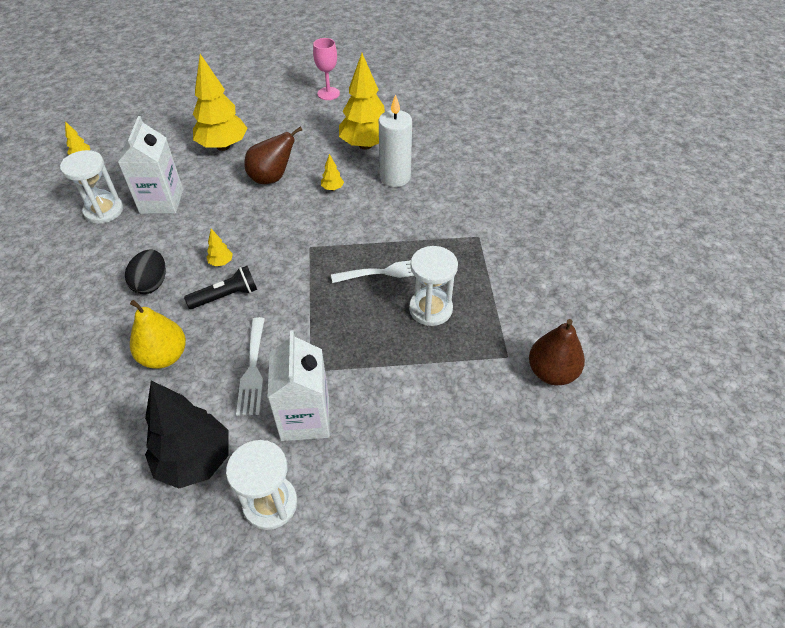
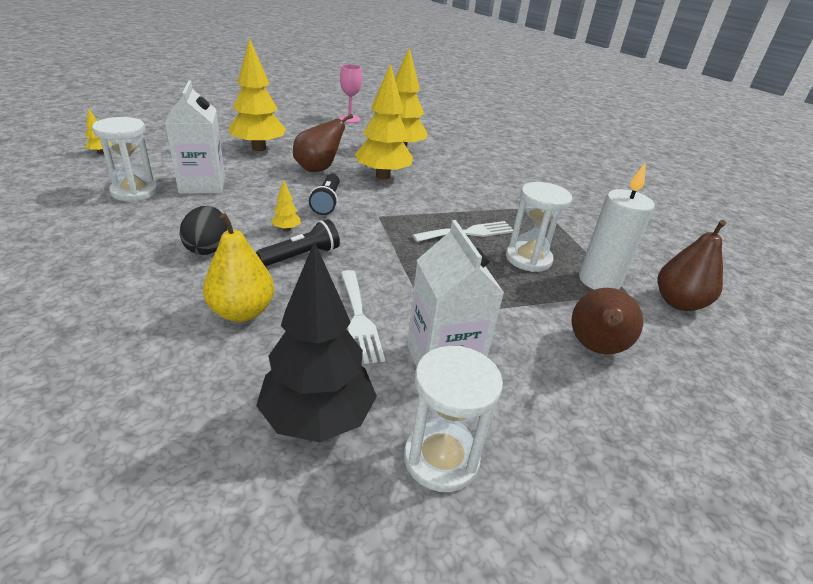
camera: 15 degrees left, 15 degrees down
(267, 227) = (327, 202): none -> black flashlight
(332, 188) = (382, 176): yellow tree -> yellow tree, size x2.46
(395, 177) = (439, 169): white candle -> white candle (599, 281)
(440, 417) = (595, 348): none -> brown pear

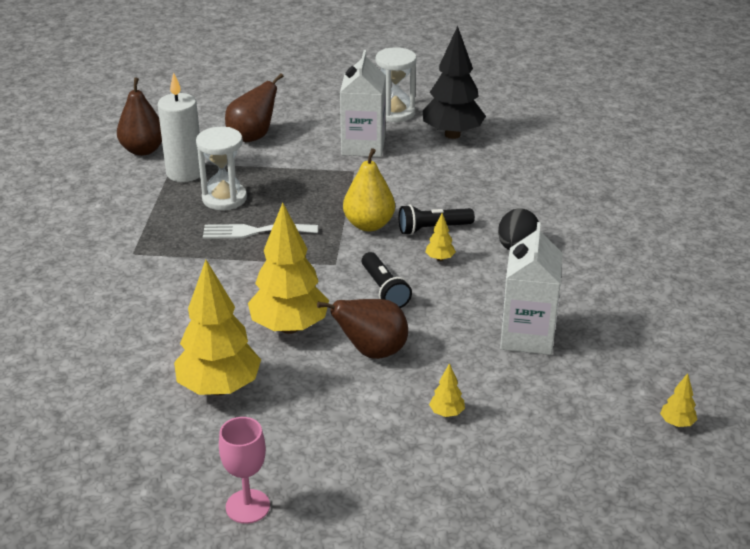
camera: 155 degrees left, 0 degrees up
(135, 192) = (604, 332): white hourglass -> none
(242, 312) = (489, 192): yellow pear -> yellow pear (369, 225)
(259, 148) = (446, 413): yellow tree -> yellow tree, size x0.41
(327, 202) = (384, 290): black flashlight -> black flashlight turned 135 degrees clockwise
(359, 319) = (406, 175): white fork -> none

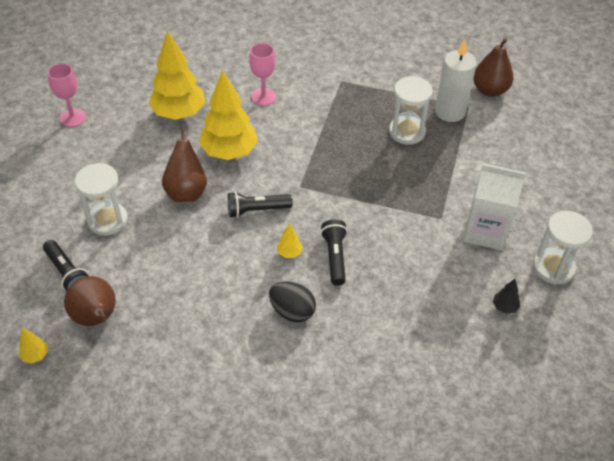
camera: 100 degrees right, 15 degrees up
(172, 314) = (263, 97): none -> pink goblet
(253, 137) = (508, 157): brown pear -> brown pear (96, 318)
(254, 231) = (355, 145): white fork -> none
(369, 225) = (350, 215): yellow pear -> none
(446, 413) = (107, 220): yellow tree -> white hourglass
(452, 134) = (504, 307): black tree -> black tree, size x0.41
(527, 336) = (170, 287): white carton -> none
(548, 428) = (67, 273): none -> black flashlight

